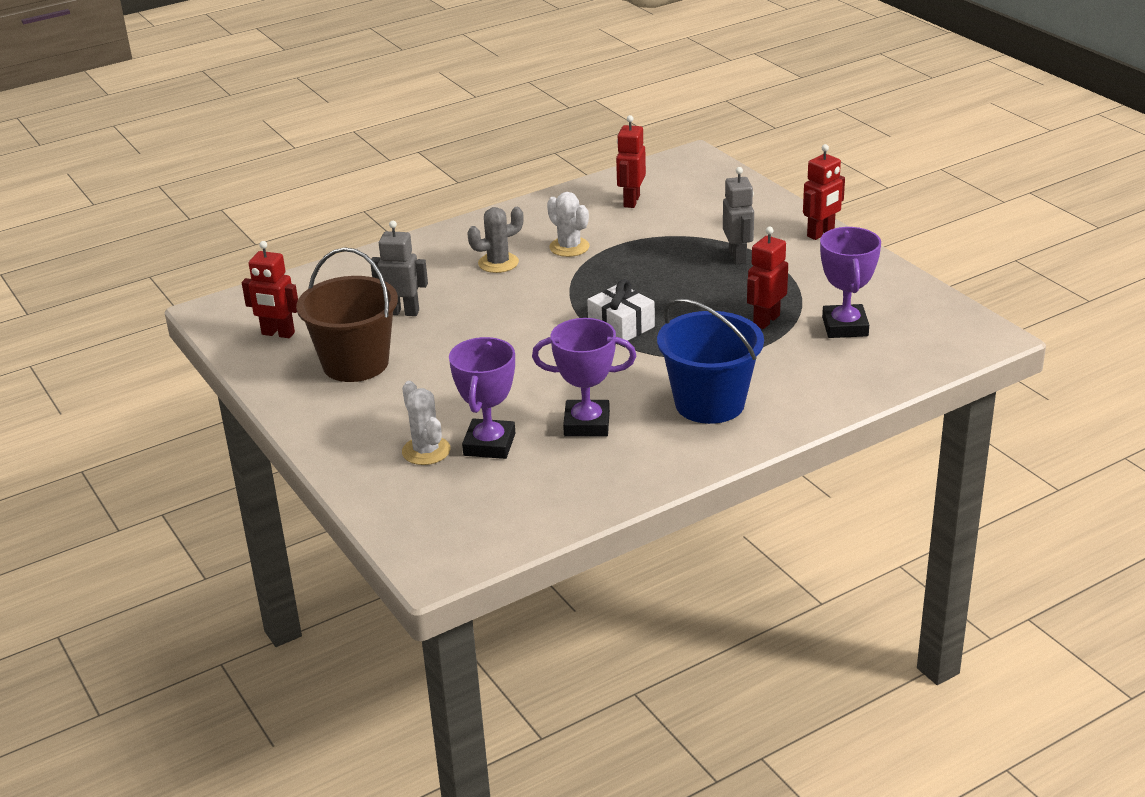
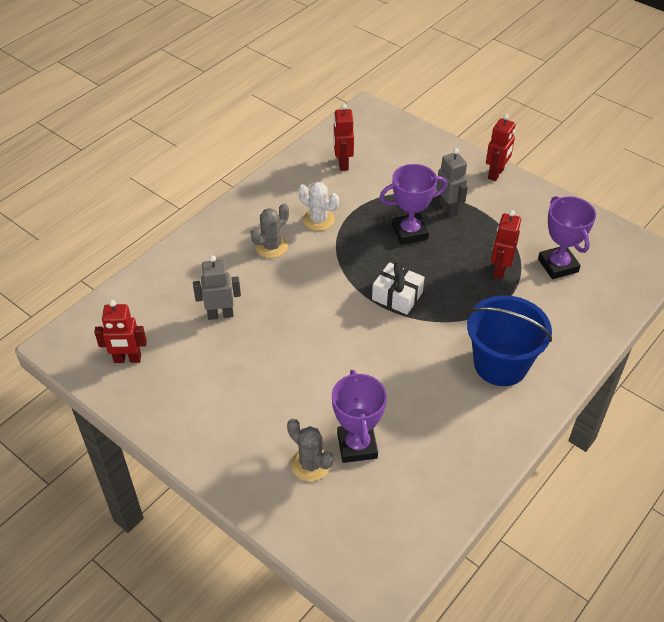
camera: 20 degrees left, 15 degrees up
(355, 363) = (208, 379): brown bucket -> none
(426, 451) = (310, 464): white cactus -> grey cactus
(587, 424) = (421, 406): purple trophy -> purple trophy (410, 232)

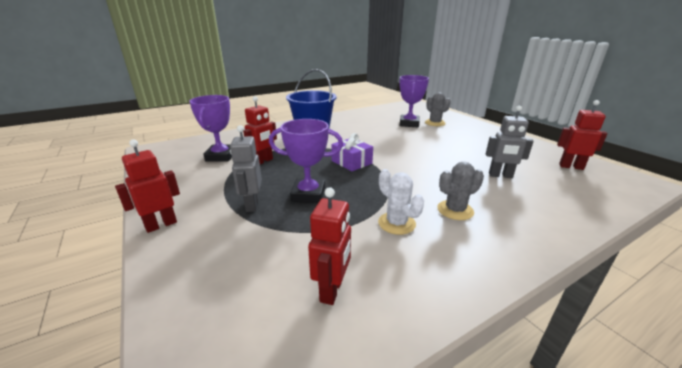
camera: 160 degrees left, 20 degrees down
(397, 296) = (351, 162): white gift -> purple gift

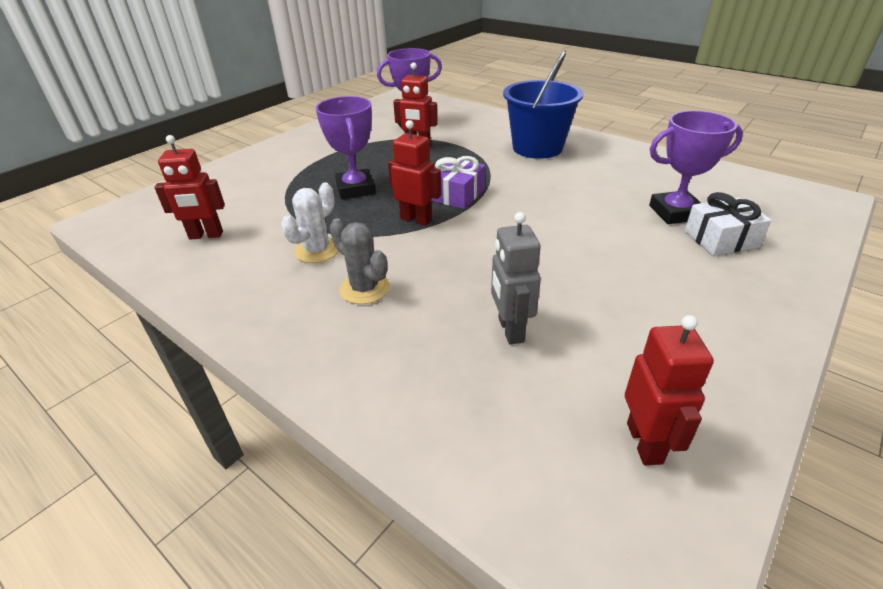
camera: 70 degrees right, 10 degrees up
(161, 225) = (277, 146): red robot -> red robot (416, 219)
(252, 205) = (322, 168): grey robot -> none
(435, 123) = (720, 239): grey cactus -> white gift

